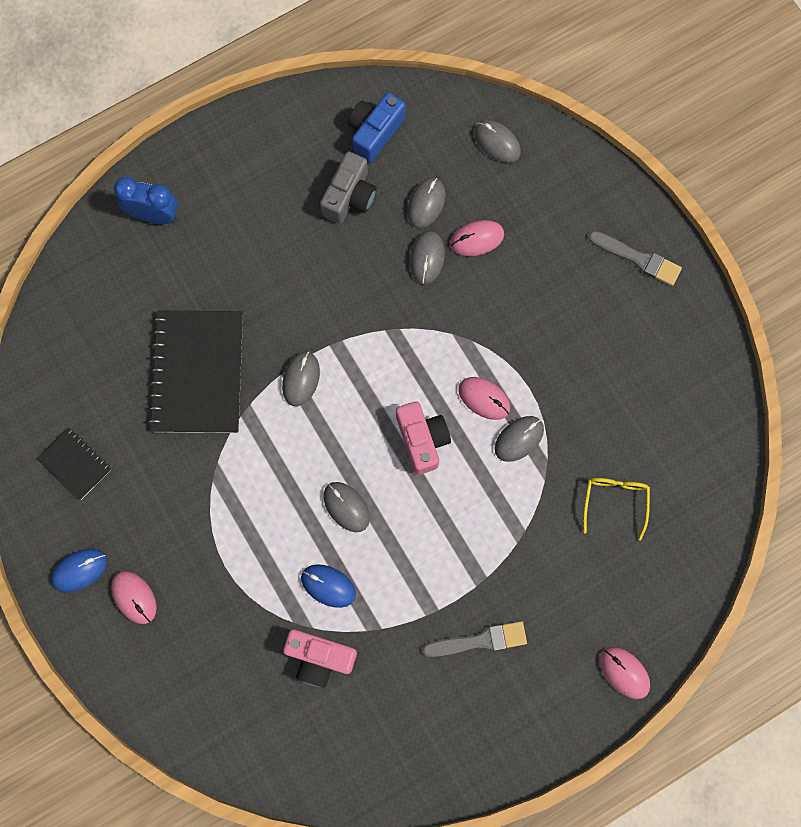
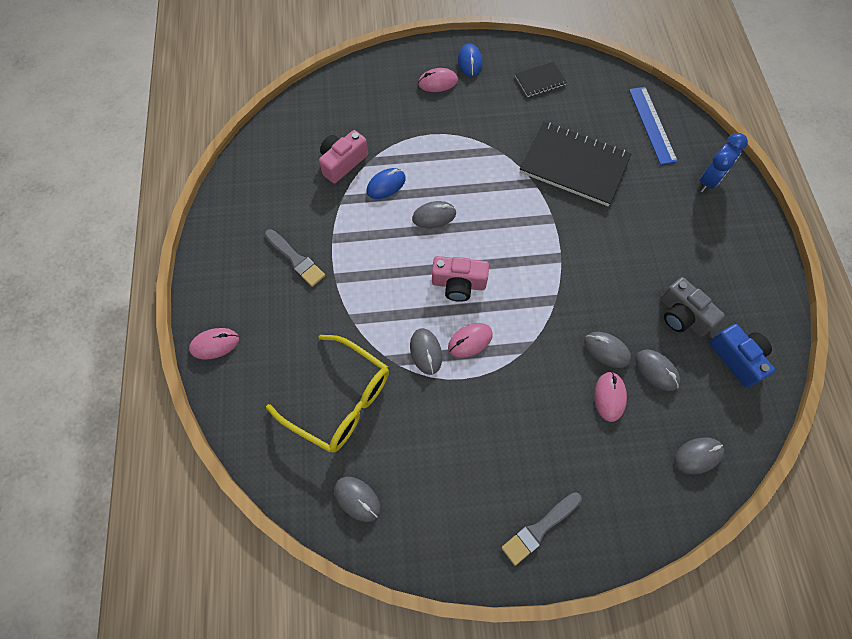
camera: 115 degrees right, 10 degrees down
(93, 302) = (652, 125): none -> blue ruler
(301, 379) = (542, 224): grey mouse -> grey mouse (357, 499)
(480, 640) = (296, 259): grey brush -> grey brush turned 60 degrees counterclockwise
(615, 501) = (340, 400): yellow glasses -> yellow glasses, size x1.84

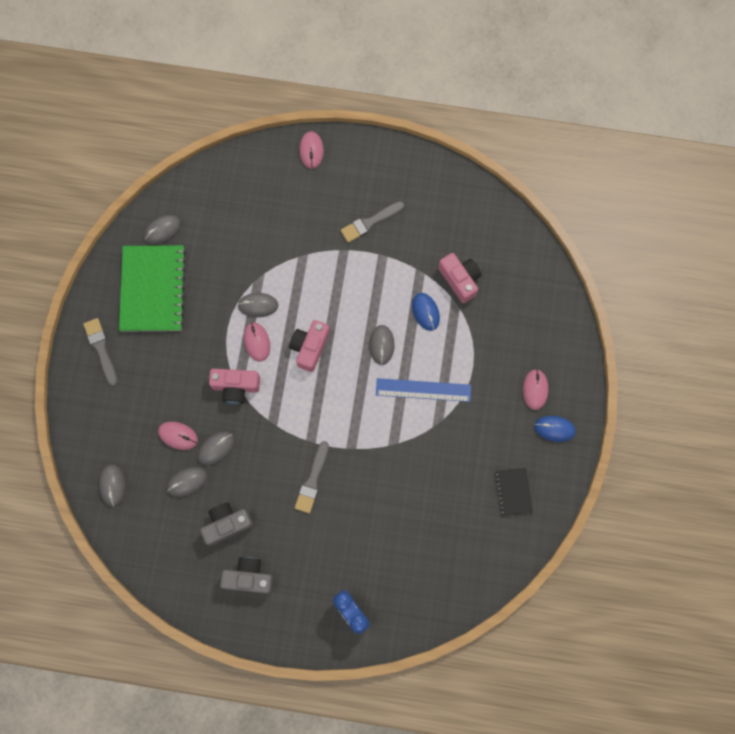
camera: 105 degrees right, 10 degrees up
(340, 400) = (238, 233): yellow glasses -> none
(441, 486) = (152, 289): none -> green notebook
(529, 349) = (236, 387): none -> pink camera
(574, 165) = (402, 488): black notebook -> none
(600, 245) = (312, 480): none -> grey brush
(652, 125) = (430, 584): blue ruler -> blue ruler (423, 390)
(724, 279) = (249, 577): none -> grey camera
(737, 358) = (176, 553): blue camera -> none

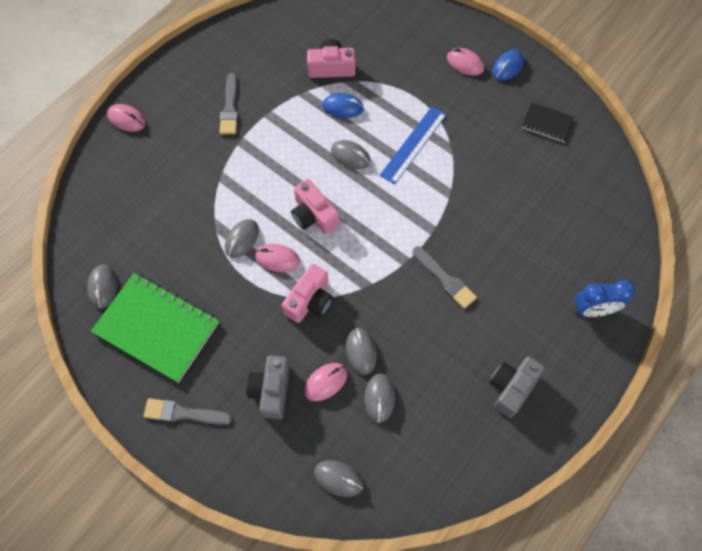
camera: 60 degrees left, 10 degrees down
(227, 524) = (445, 381): grey camera -> grey camera (271, 390)

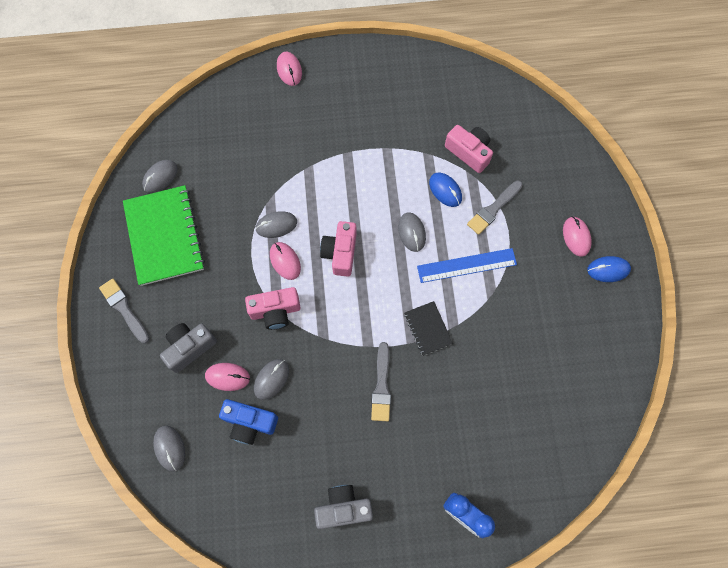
camera: 45 degrees right, 5 degrees up
(230, 108) = (365, 121): grey brush -> grey brush (493, 209)
(379, 398) = (249, 423): grey mouse -> blue camera
(547, 123) = (589, 342): black notebook -> black notebook (428, 328)

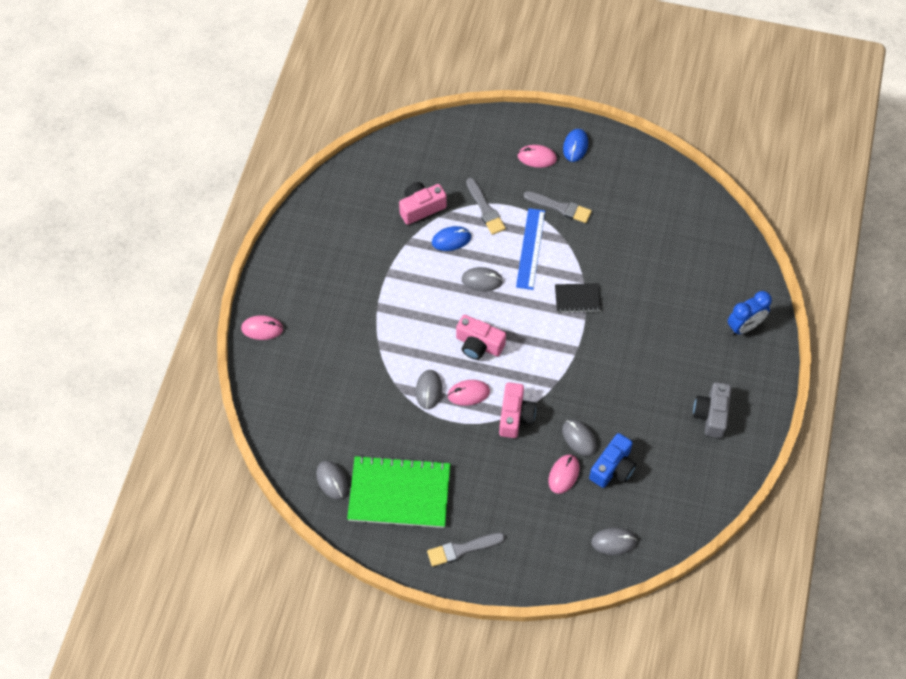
camera: 70 degrees left, 10 degrees down
(189, 347) = (523, 500): grey camera -> none
(381, 386) = (616, 351): grey brush -> grey brush (560, 207)

